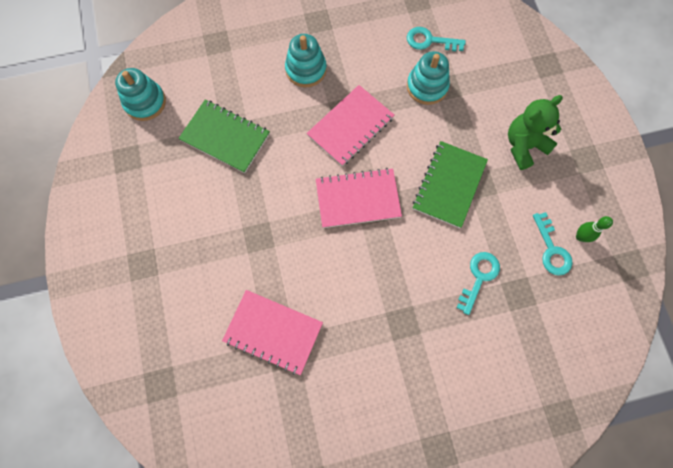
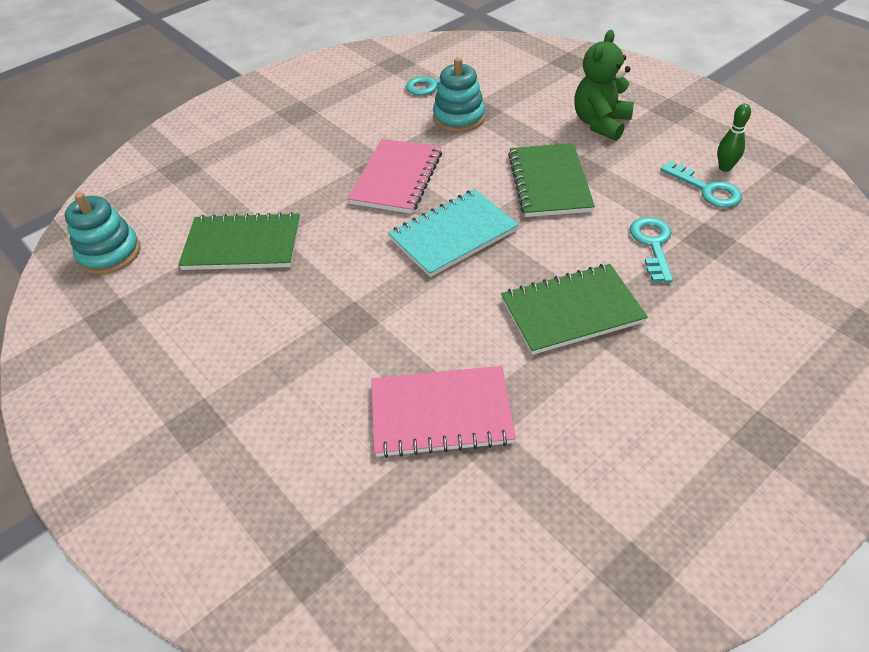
camera: 25 degrees left, 25 degrees down
(306, 69) = (308, 152): turquoise stacking toy -> none
(358, 199) = (453, 234): pink notebook -> turquoise notebook
(391, 301) = (571, 311): none -> green notebook

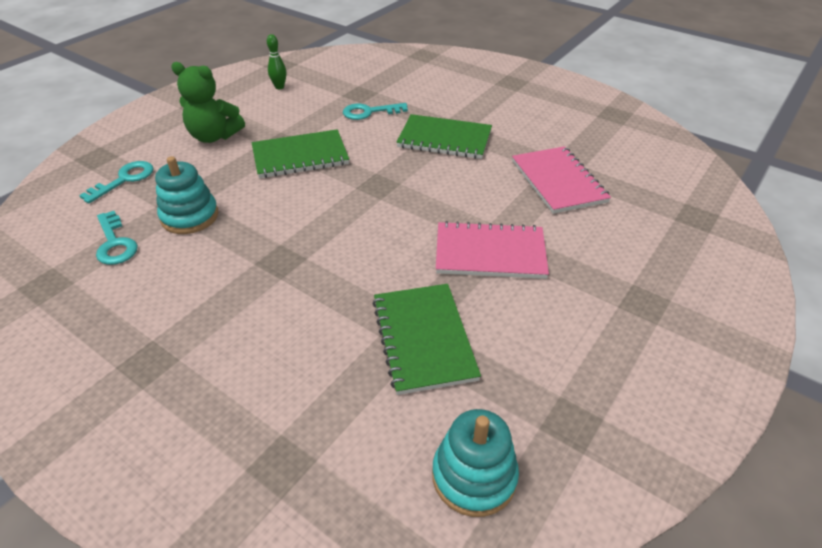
camera: 105 degrees left, 5 degrees down
(397, 178) = (297, 243): pink notebook -> pink notebook (490, 253)
(453, 234) = (377, 198): turquoise notebook -> none
(571, 311) = (444, 139): green notebook -> green notebook turned 45 degrees counterclockwise
(706, 189) = (305, 93): turquoise key -> turquoise key (124, 179)

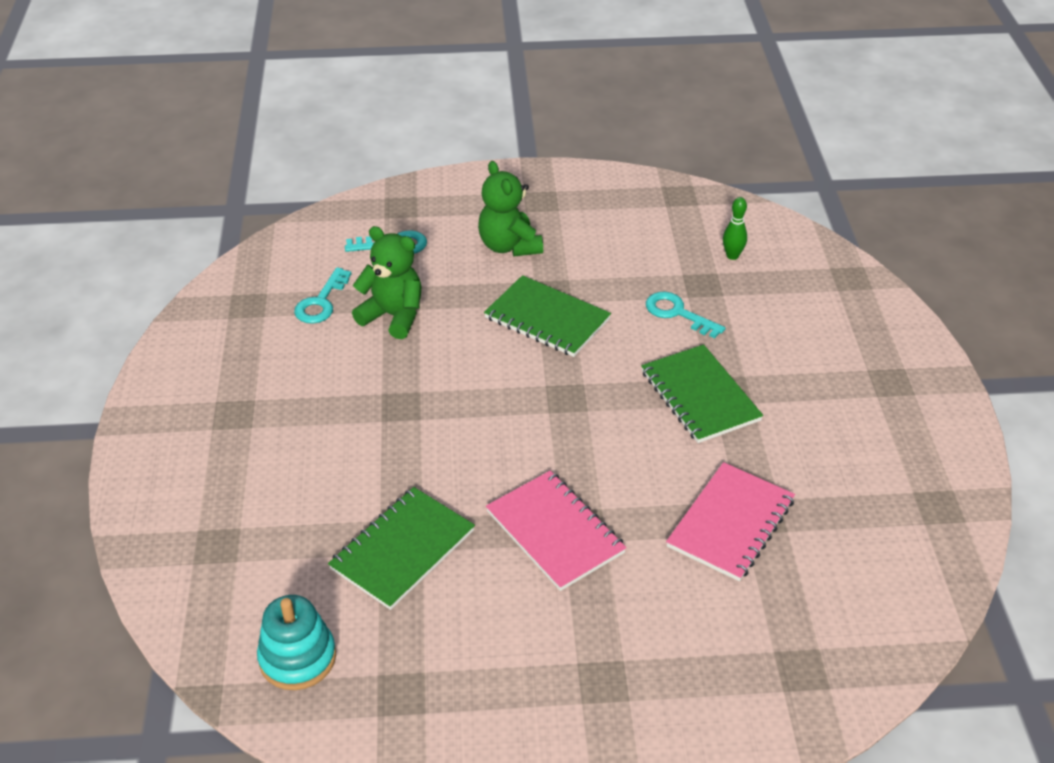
camera: 50 degrees right, 0 degrees up
(190, 216) = (393, 316): turquoise stacking toy -> green teddy bear
(279, 87) = (639, 224): green bowling pin -> green bowling pin (732, 256)

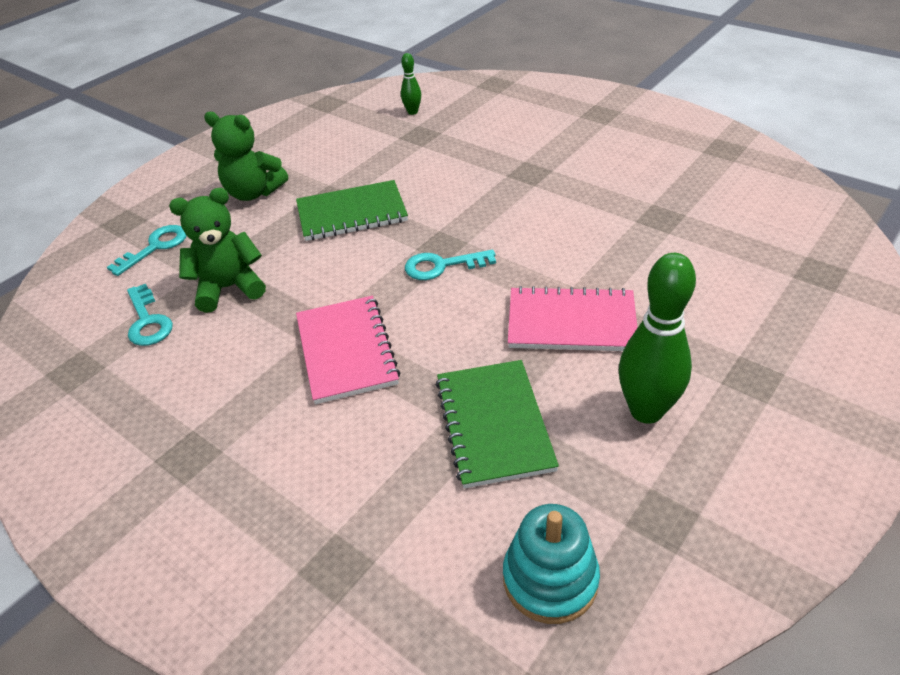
camera: 45 degrees left, 0 degrees up
(499, 631) = (646, 411): none -> green bowling pin
(677, 313) = (431, 157): turquoise key -> turquoise key (442, 266)
(699, 396) = (519, 187): green notebook -> none
(731, 523) = (654, 234): pink notebook -> pink notebook (346, 350)

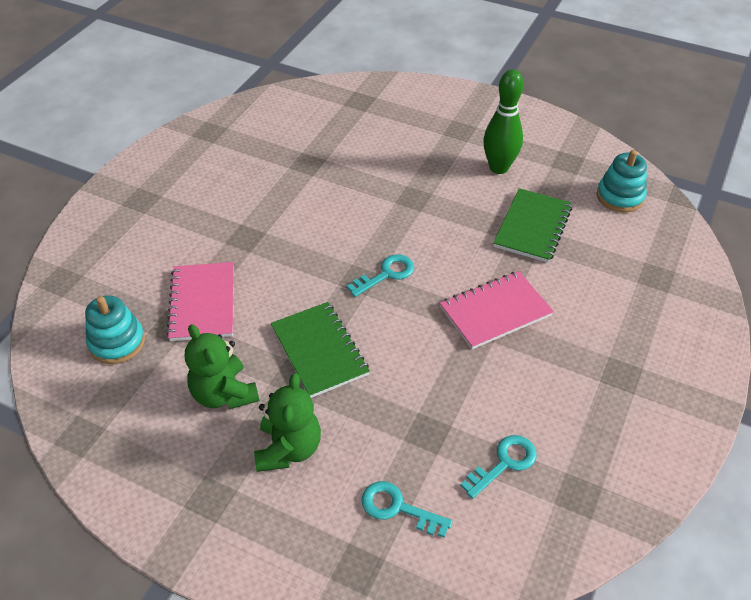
camera: 105 degrees left, 5 degrees up
(229, 288) = (445, 414): green teddy bear -> green teddy bear (224, 394)
(412, 112) = (117, 342): green bowling pin -> turquoise stacking toy
(442, 266) = (386, 274): turquoise key -> turquoise key turned 105 degrees counterclockwise
(493, 424) = (533, 227): green notebook -> green notebook turned 45 degrees counterclockwise
(571, 322) = (433, 201): pink notebook -> pink notebook (202, 303)

